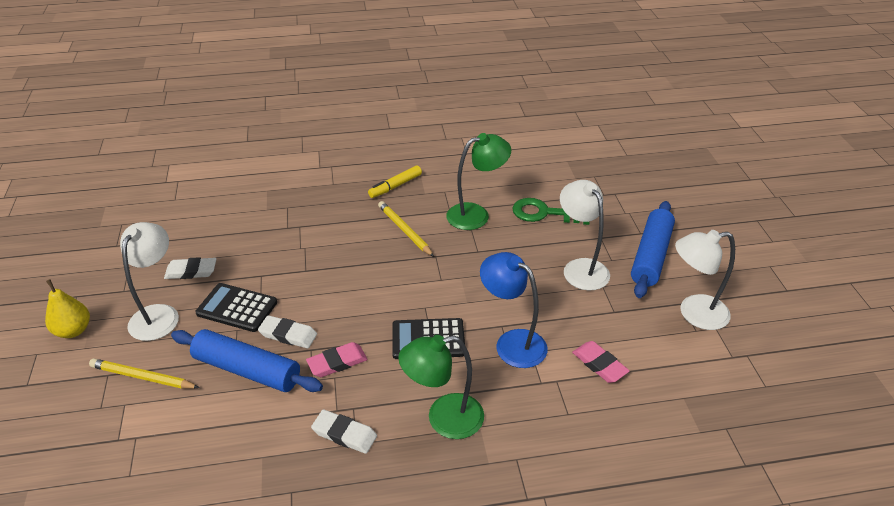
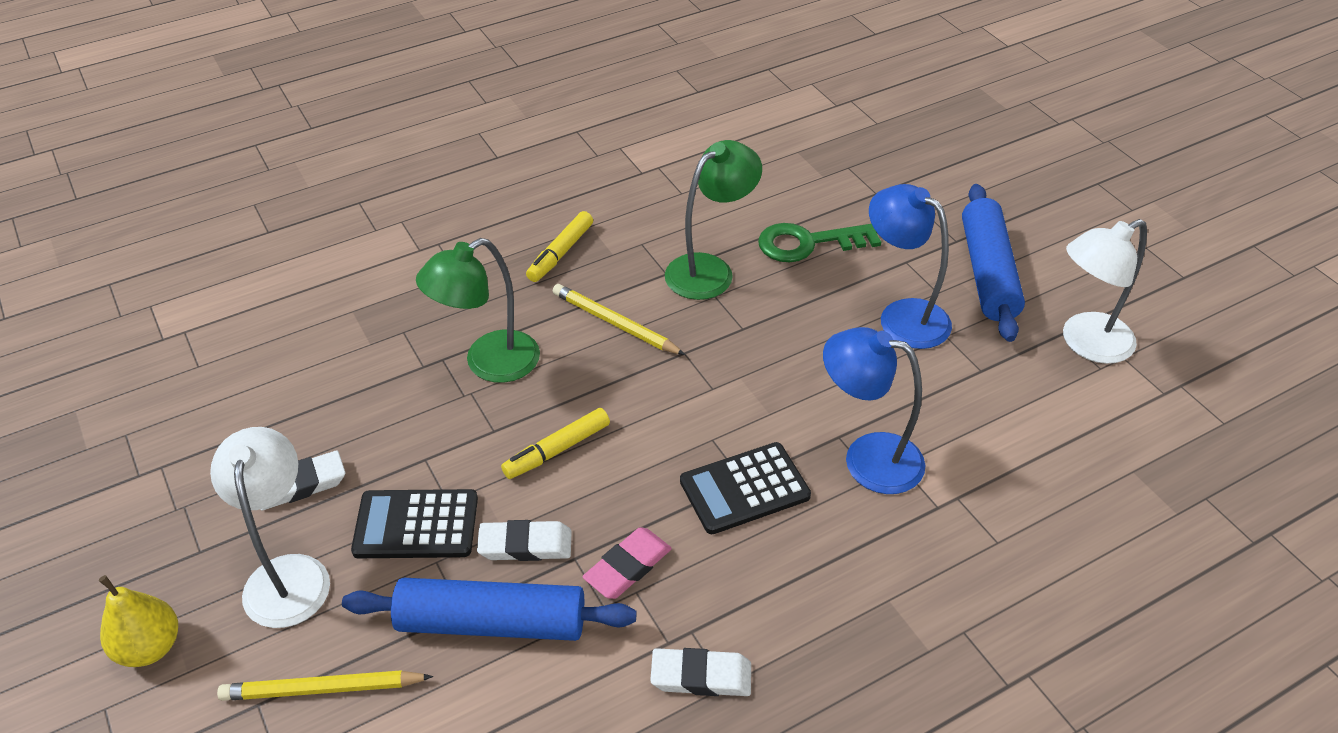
camera: 20 degrees left, 5 degrees up
(334, 289) = (557, 450): none -> yellow marker
(444, 419) = (832, 605): green lamp -> green lamp (489, 364)
(580, 268) = (902, 316): white lamp -> blue lamp
(599, 364) = (1002, 455): pink eraser -> none

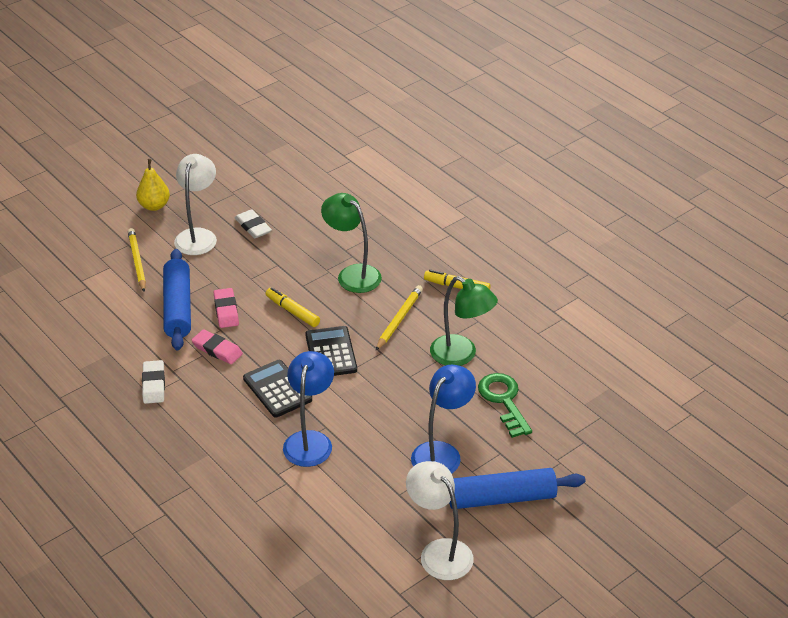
camera: 80 degrees right, 5 degrees down
(288, 574) = (198, 236): white lamp -> white lamp turned 60 degrees counterclockwise
(416, 525) = (233, 270): black calculator -> black calculator (331, 352)
(525, 545) = (226, 310): white eraser -> pink eraser

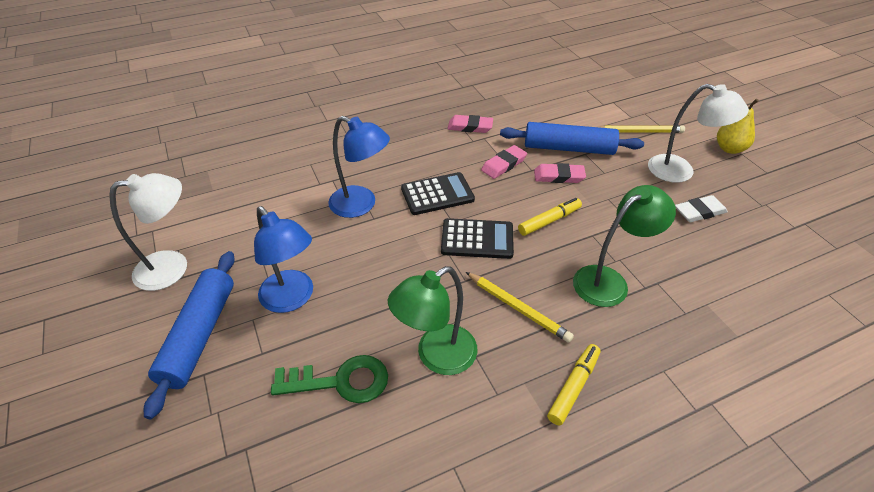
camera: 105 degrees right, 5 degrees up
(153, 384) = (470, 127): white eraser -> pink eraser

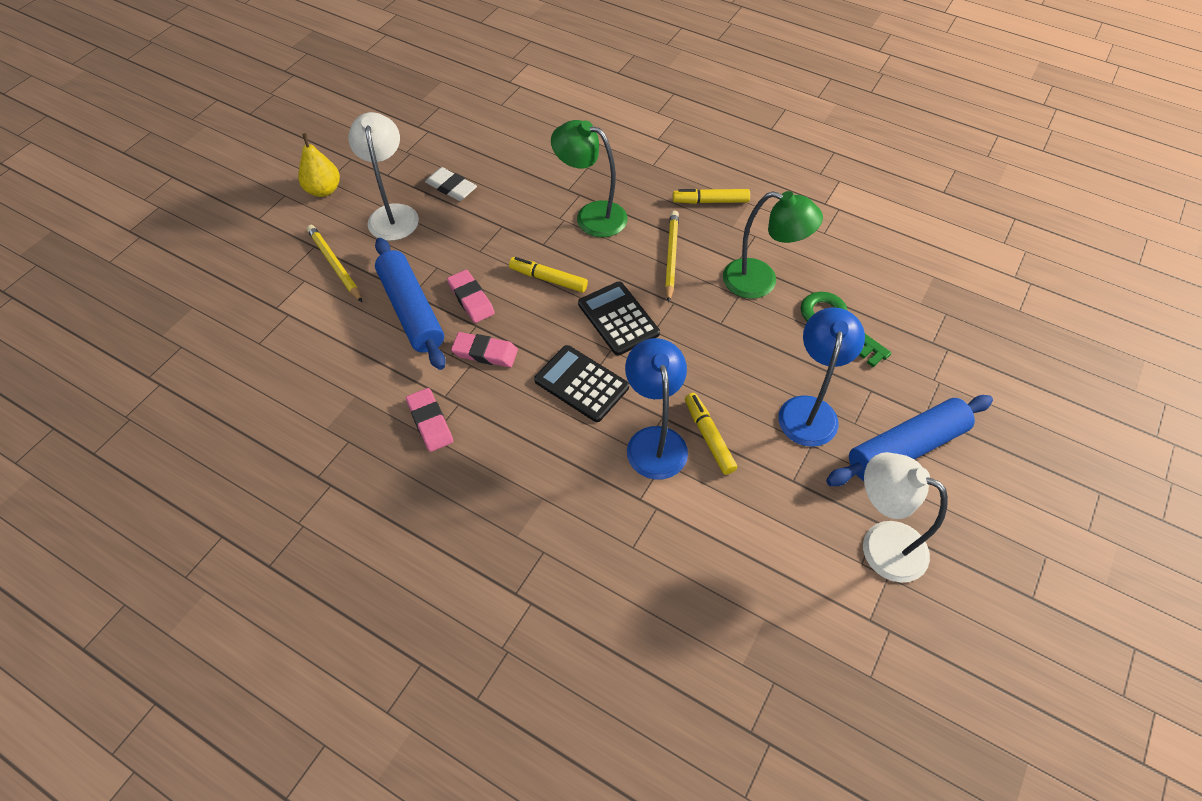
camera: 125 degrees left, 10 degrees up
(335, 231) = (709, 437): none -> yellow marker

